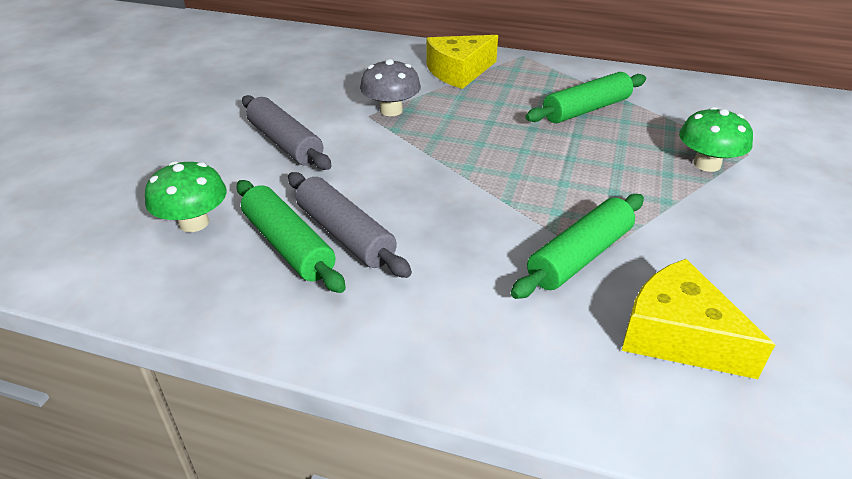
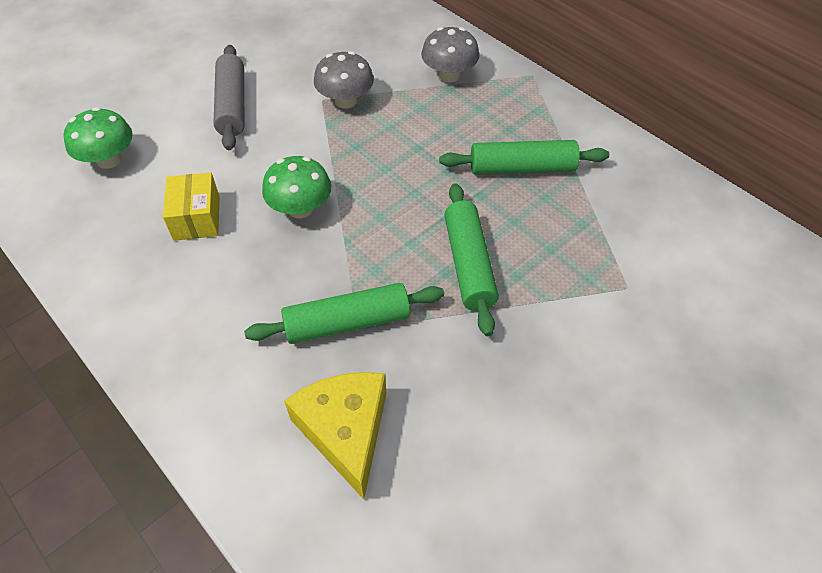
camera: 30 degrees right, 15 degrees up
(289, 245) = (152, 210): green rolling pin -> green rolling pin (469, 264)
(345, 235) = (196, 218): grey rolling pin -> yellow box
(459, 72) = (449, 75): yellow cheese -> grey mushroom
(707, 164) = (567, 281): green mushroom -> green mushroom (300, 208)

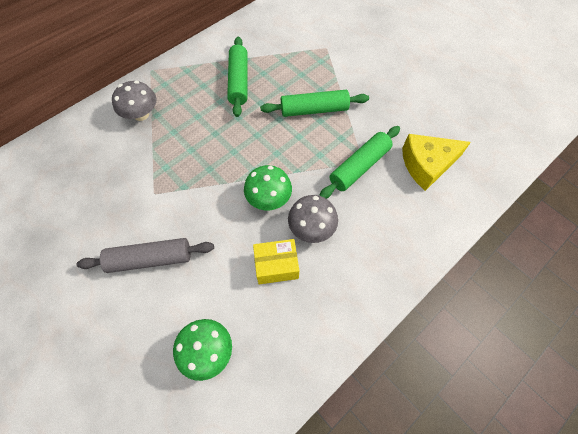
camera: 90 degrees left, 10 degrees up
(345, 101) = (158, 177): grey mushroom -> grey mushroom (311, 228)
(347, 323) = (359, 167): green rolling pin -> green rolling pin turned 60 degrees clockwise

